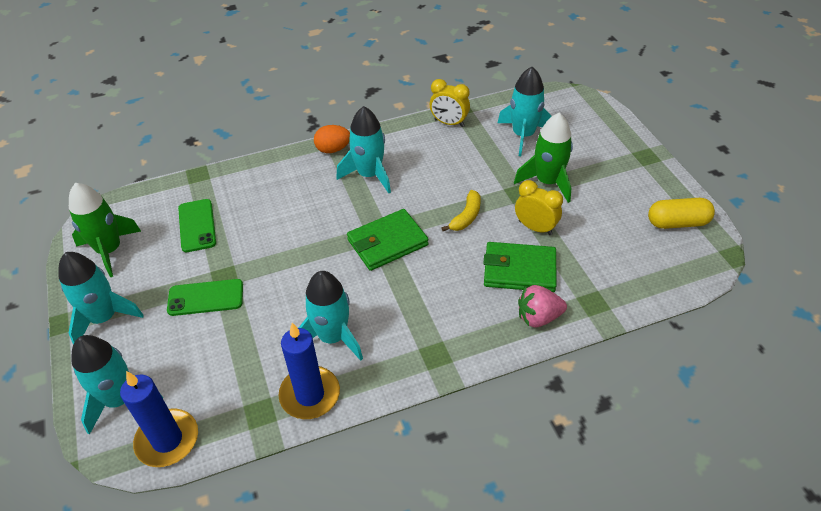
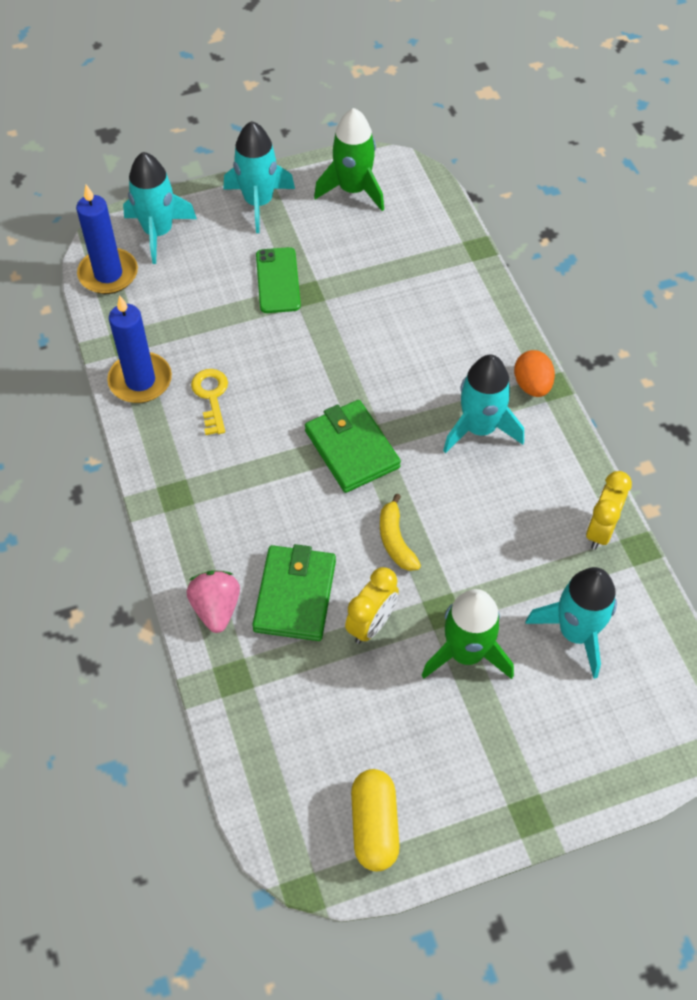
camera: 90 degrees right, 10 degrees up
(197, 225) = (389, 259): green phone -> none
(332, 337) = (211, 397): turquoise rocket -> yellow key
(466, 217) = (395, 540): yellow banana -> yellow banana turned 45 degrees clockwise

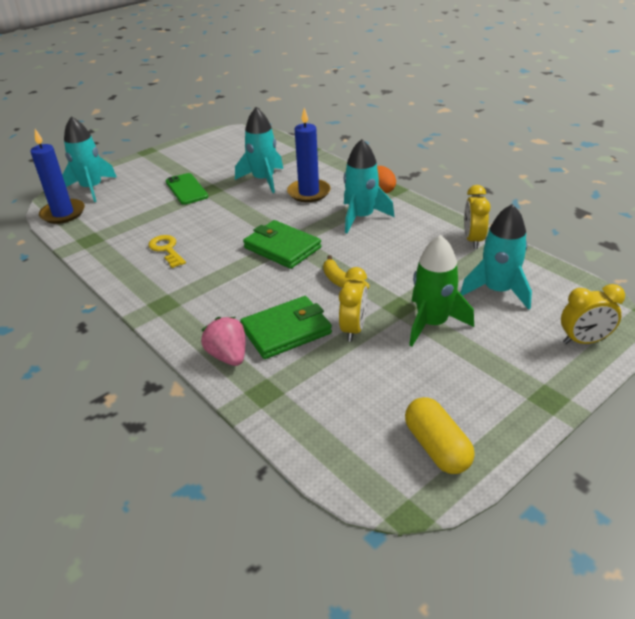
camera: 20 degrees left, 20 degrees down
(140, 380) = (109, 255): blue candle -> blue candle (309, 193)
(258, 203) = (156, 162): turquoise rocket -> turquoise rocket (263, 180)
(295, 595) = (286, 331): green wallet -> green wallet turned 75 degrees clockwise
(353, 190) = (215, 145): green rocket -> none
(626, 753) = (584, 341): none -> yellow clock

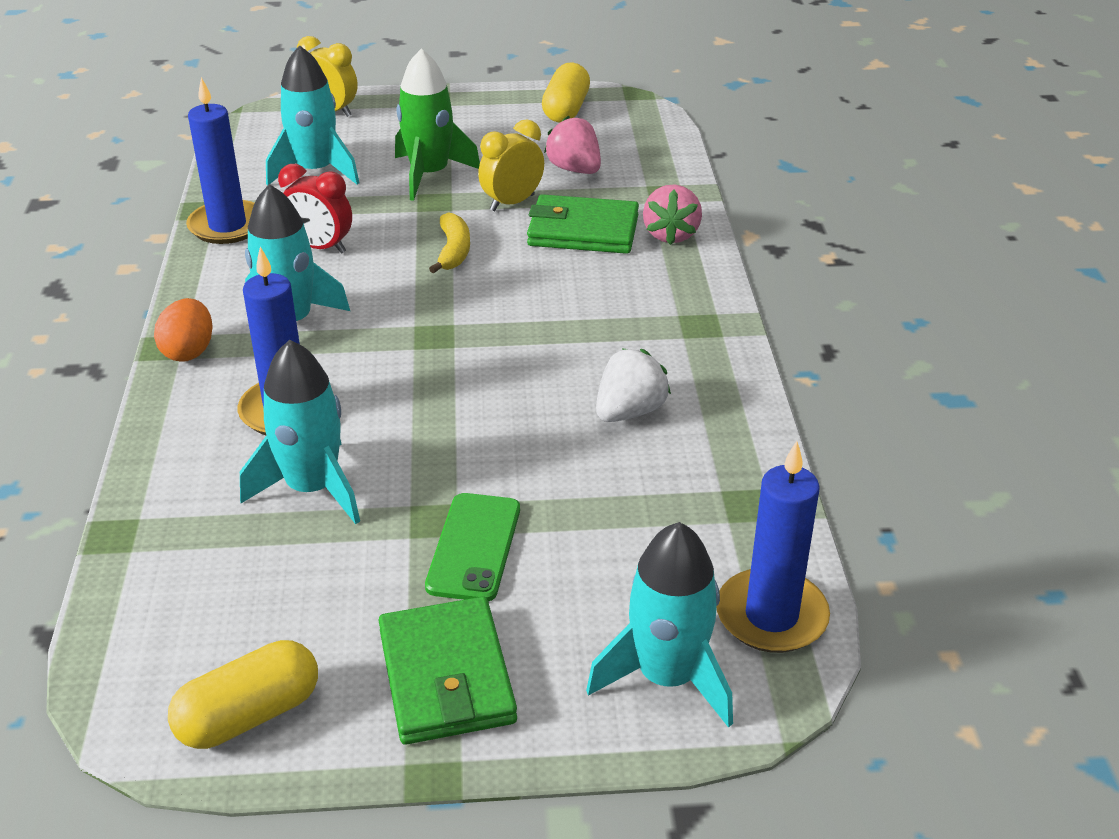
camera: 145 degrees left, 0 degrees up
(166, 249) = (629, 412): yellow key -> white strawberry
(210, 141) = (249, 715): none -> yellow capsule
(282, 248) = (462, 330): green wallet -> green wallet (446, 676)
(349, 380) = (575, 169): none -> pink strawberry
(410, 251) = (320, 247): none -> red clock
(473, 240) = (227, 226): yellow clock -> blue candle

